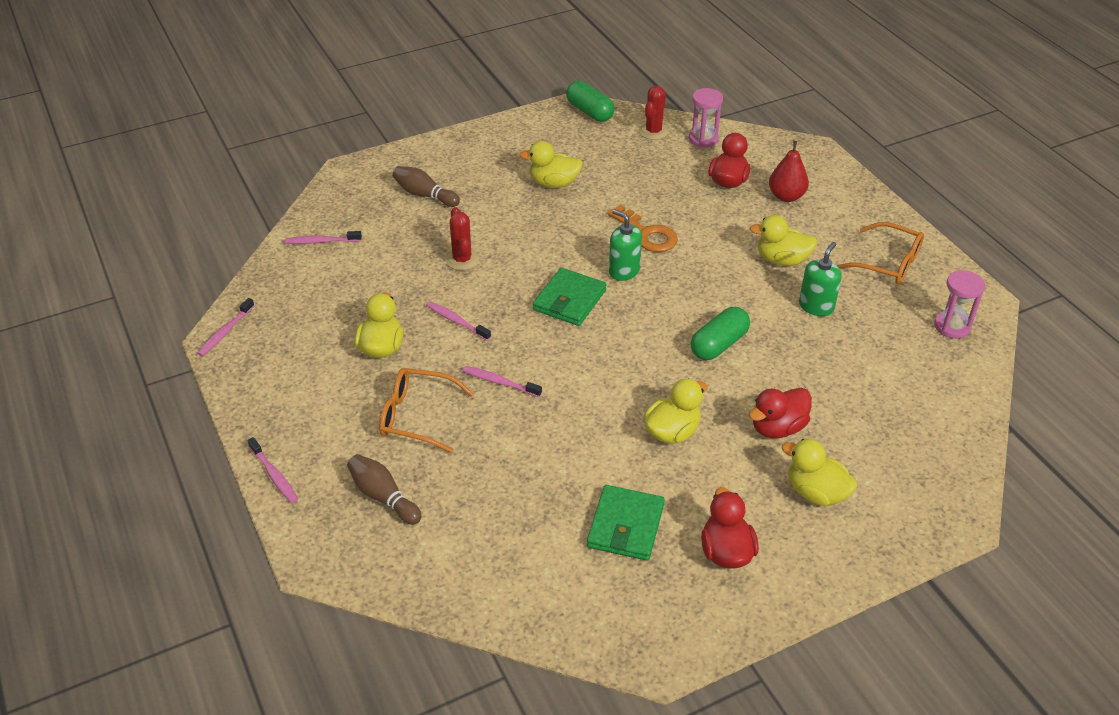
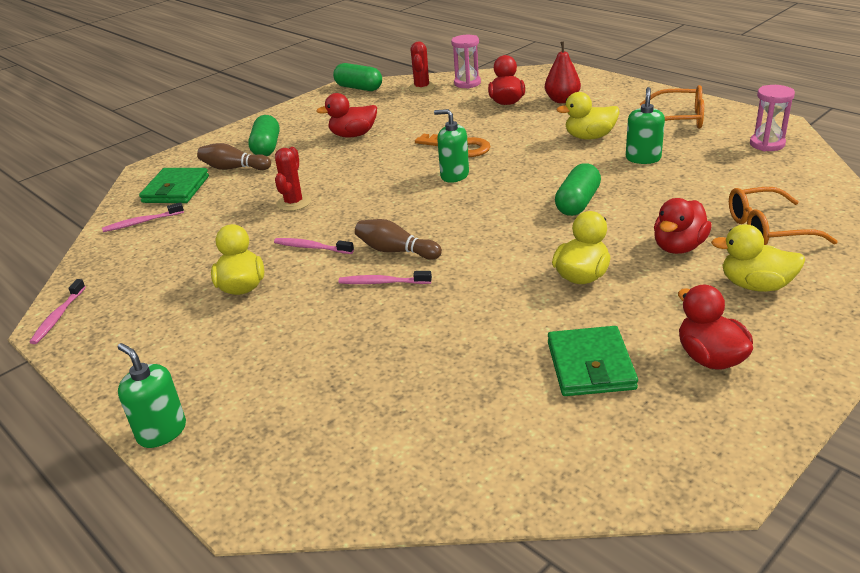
camera: 15 degrees left, 10 degrees down
(274, 475) = (162, 432): pink toothbrush -> green soap dispenser
(383, 497) = (304, 415): brown bowling pin -> brown bowling pin (396, 251)
(416, 416) = (308, 333): orange glasses -> orange glasses (767, 229)
(462, 259) = (294, 203): red cactus -> red cactus turned 45 degrees clockwise
(465, 175) = (266, 147): none -> green capsule
(554, 183) = (353, 135): yellow duck -> red duck
(569, 300) = (416, 206): green wallet -> green wallet (176, 189)

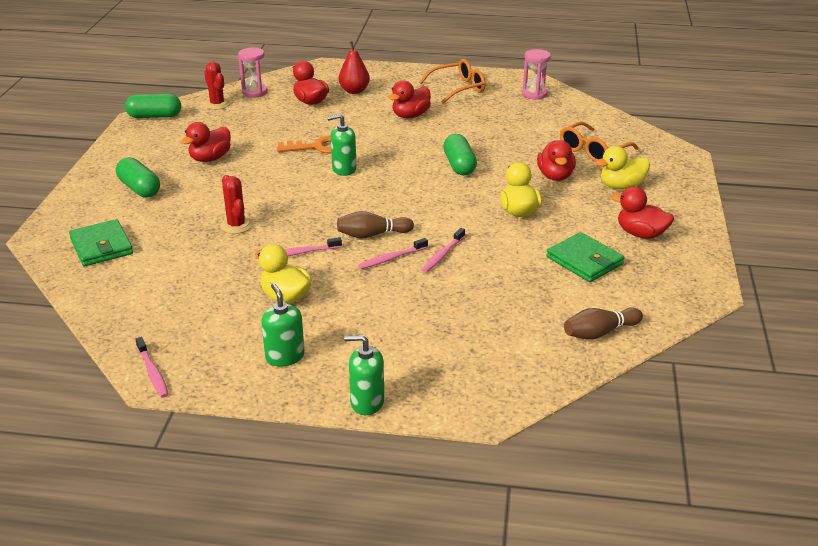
camera: 40 degrees left, 0 degrees up
(142, 222) = (111, 281): pink toothbrush -> pink toothbrush (443, 255)
(234, 168) = (133, 214): brown bowling pin -> brown bowling pin (599, 333)
(589, 137) = (410, 116): yellow duck -> red duck
(643, 158) = (466, 123): green soap dispenser -> green soap dispenser (285, 356)

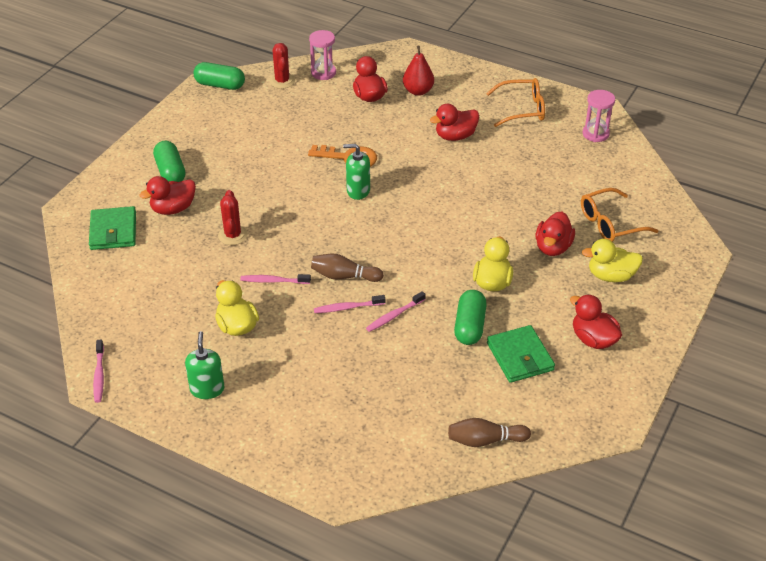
camera: 20 degrees right, 10 degrees up
(210, 158) = (245, 149): red duck -> red duck (173, 209)
(367, 402) = (250, 454): green soap dispenser -> none
(459, 165) = (467, 211): green capsule -> green capsule (469, 326)

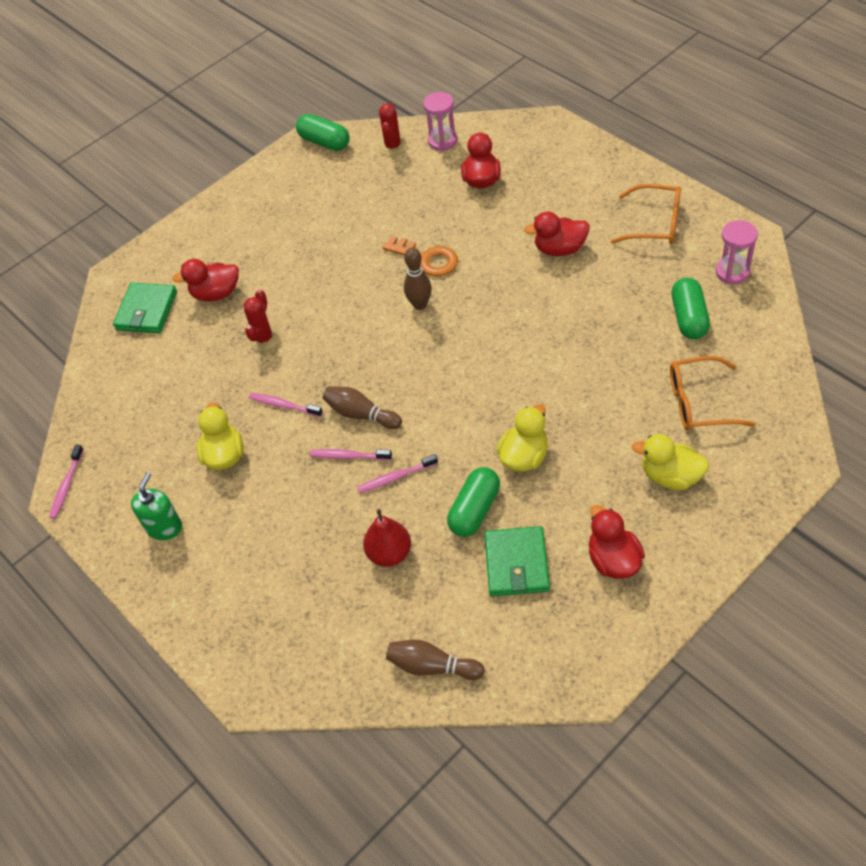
camera: 25 degrees right, 10 degrees up
(170, 172) = (231, 246): green capsule -> green capsule (688, 318)
(358, 191) = (420, 304): green soap dispenser -> brown bowling pin
(418, 91) = (540, 181): red pear -> red pear (389, 553)
(553, 247) = (615, 422): red duck -> none

